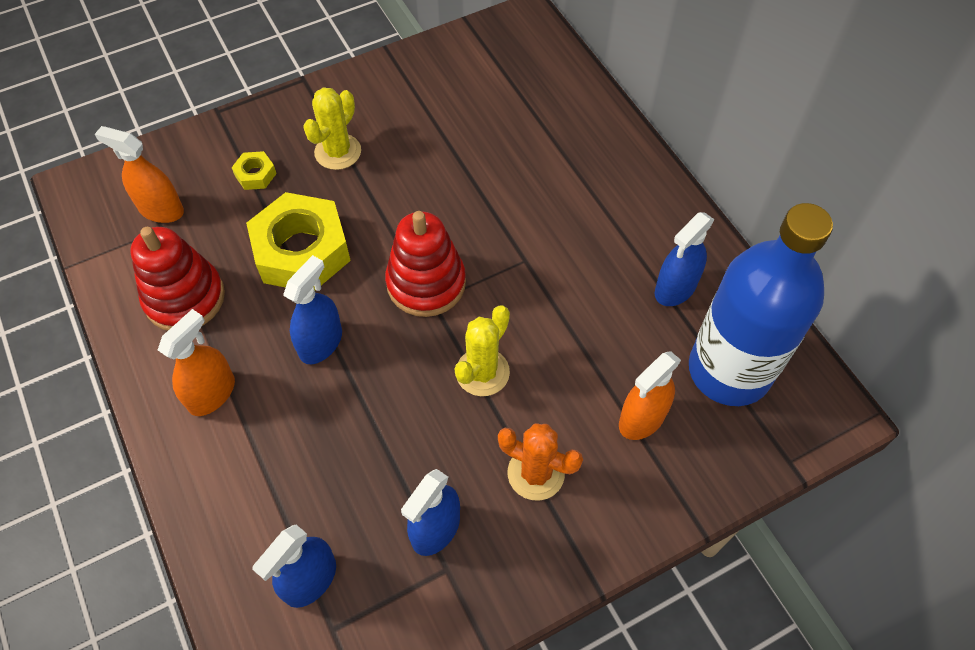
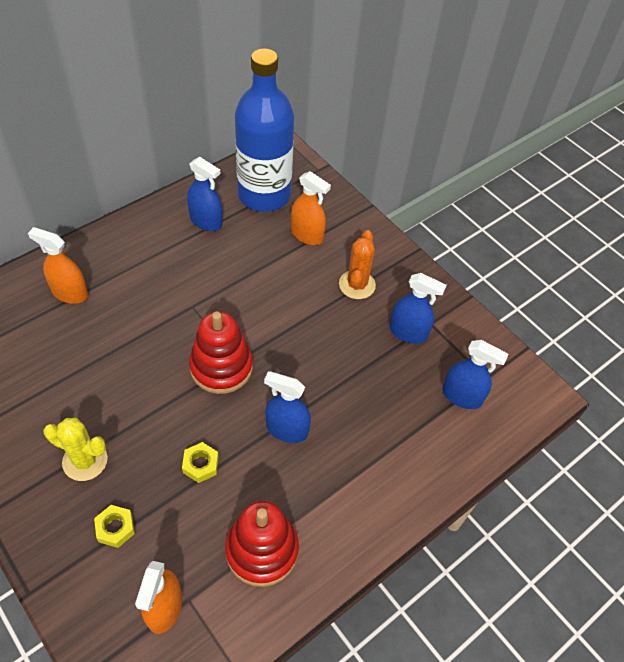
camera: 105 degrees left, 5 degrees down
(212, 393) = (347, 498): orange spray bottle -> orange spray bottle (70, 293)
(302, 251) = (200, 465): yellow nut -> yellow nut, size x0.43
(482, 372) = (291, 321): yellow cactus -> none

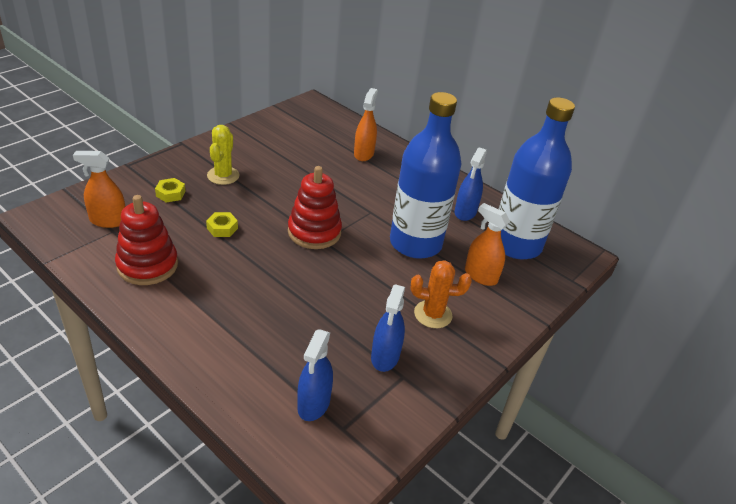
camera: 80 degrees right, 15 degrees down
(252, 276) = (415, 243): none -> blue bottle
(287, 429) = (258, 273): blue spray bottle -> none
(307, 235) = (480, 276): orange spray bottle -> orange spray bottle turned 105 degrees clockwise

